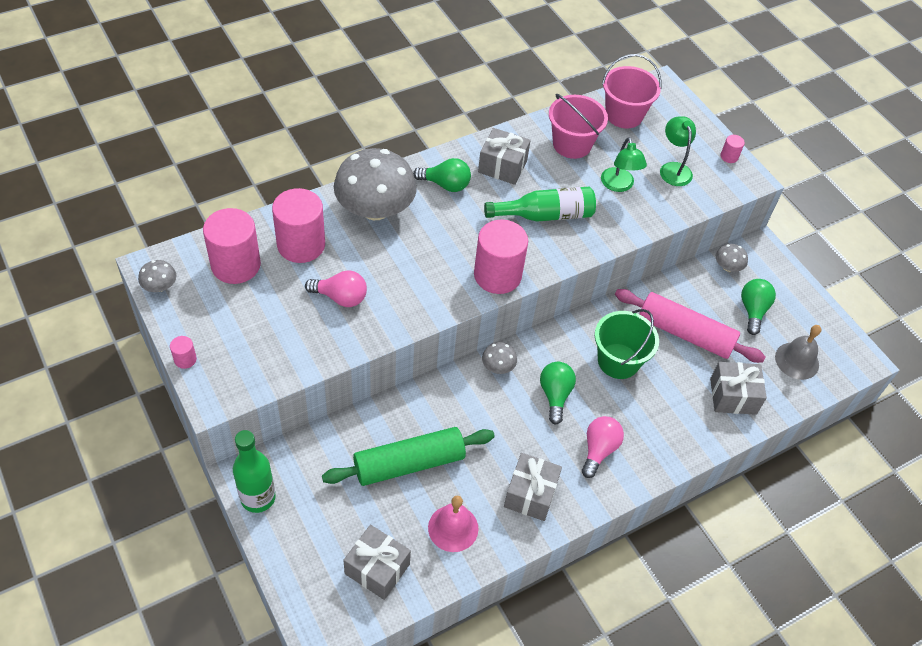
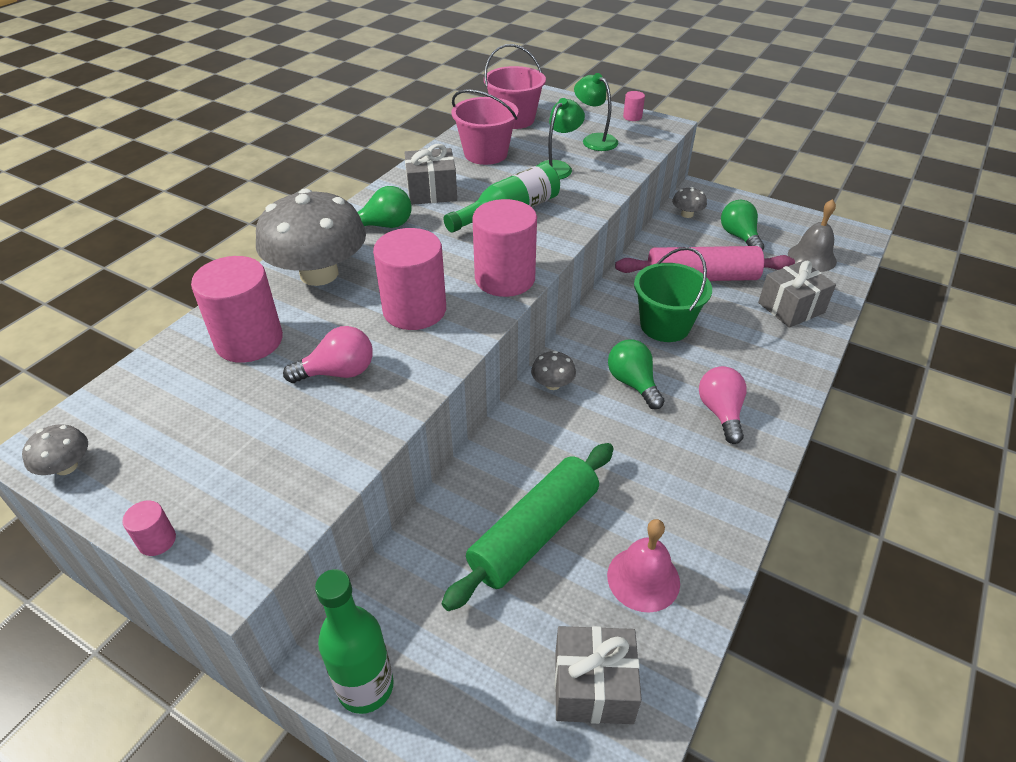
camera: 25 degrees left, 10 degrees down
(236, 265) = (171, 396): pink cylinder -> pink cylinder (414, 310)
(530, 494) = (694, 493): grey gift -> none
(619, 185) = (558, 167): green lamp -> green lamp turned 105 degrees counterclockwise

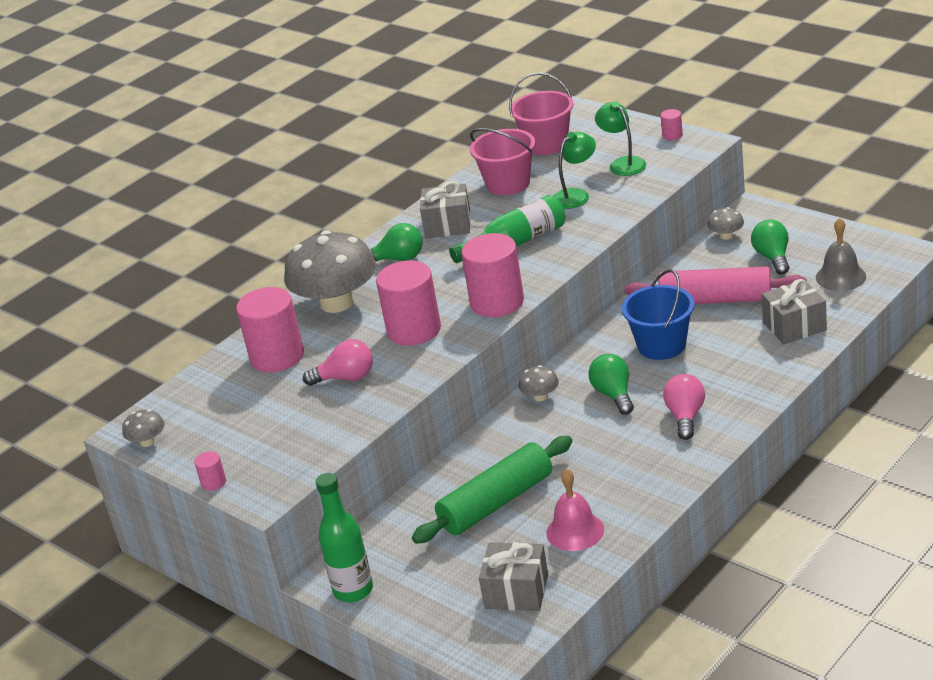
camera: 15 degrees right, 10 degrees down
(665, 325) = (661, 345): green bucket -> blue bucket

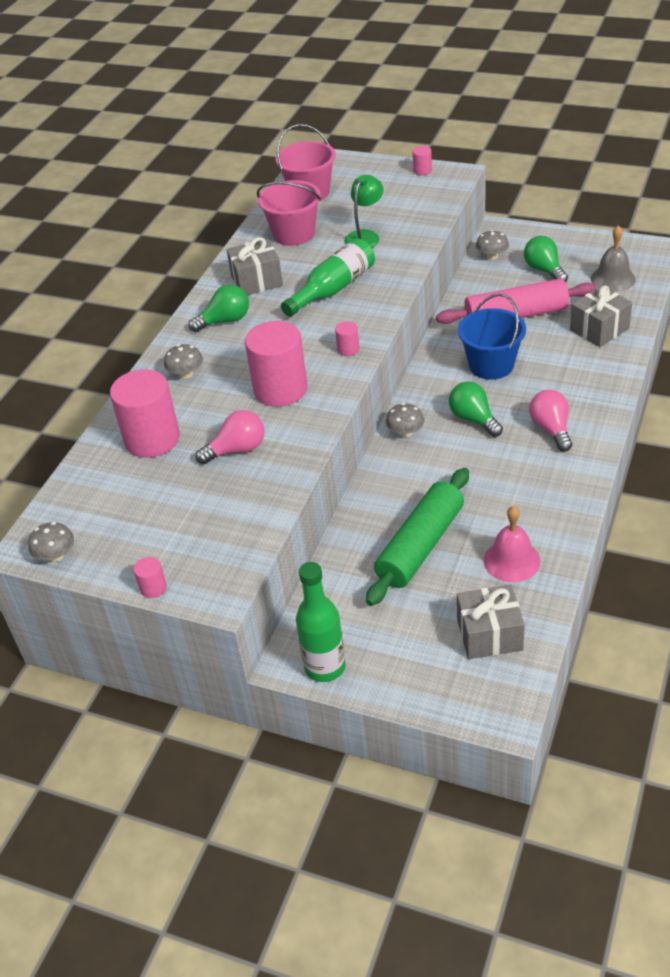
camera: 20 degrees left, 10 degrees up
(337, 303) = (186, 374): grey mushroom -> grey mushroom, size x0.42
(497, 302) = (348, 349): pink cylinder -> pink cylinder, size x0.42
(623, 163) = (392, 201): green lamp -> none

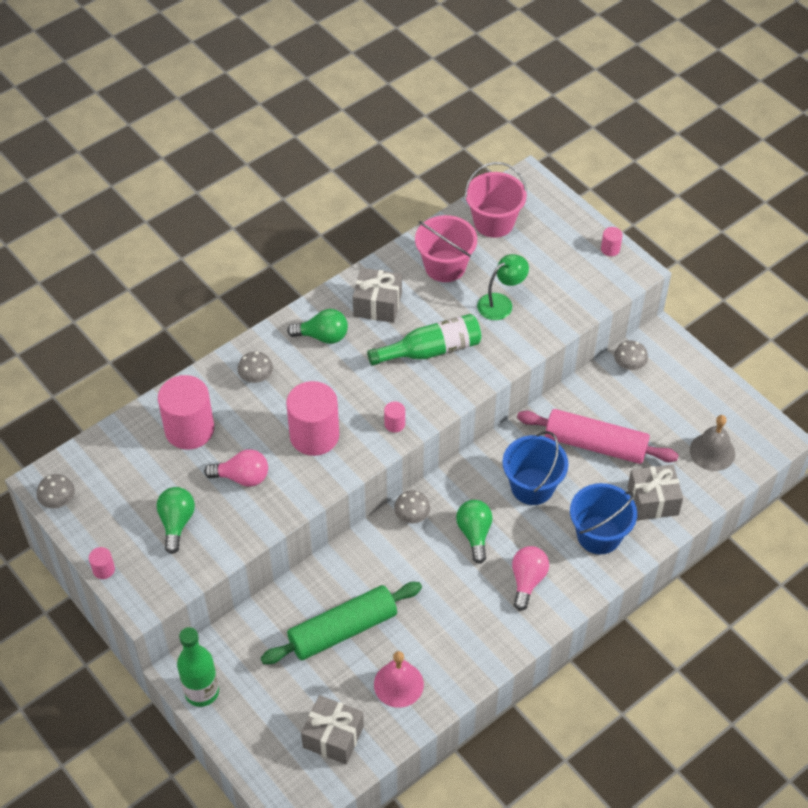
camera: 25 degrees right, 10 degrees up
(544, 270) = (661, 407): green light bulb -> green light bulb (176, 523)
(579, 370) = (598, 535): none -> blue bucket

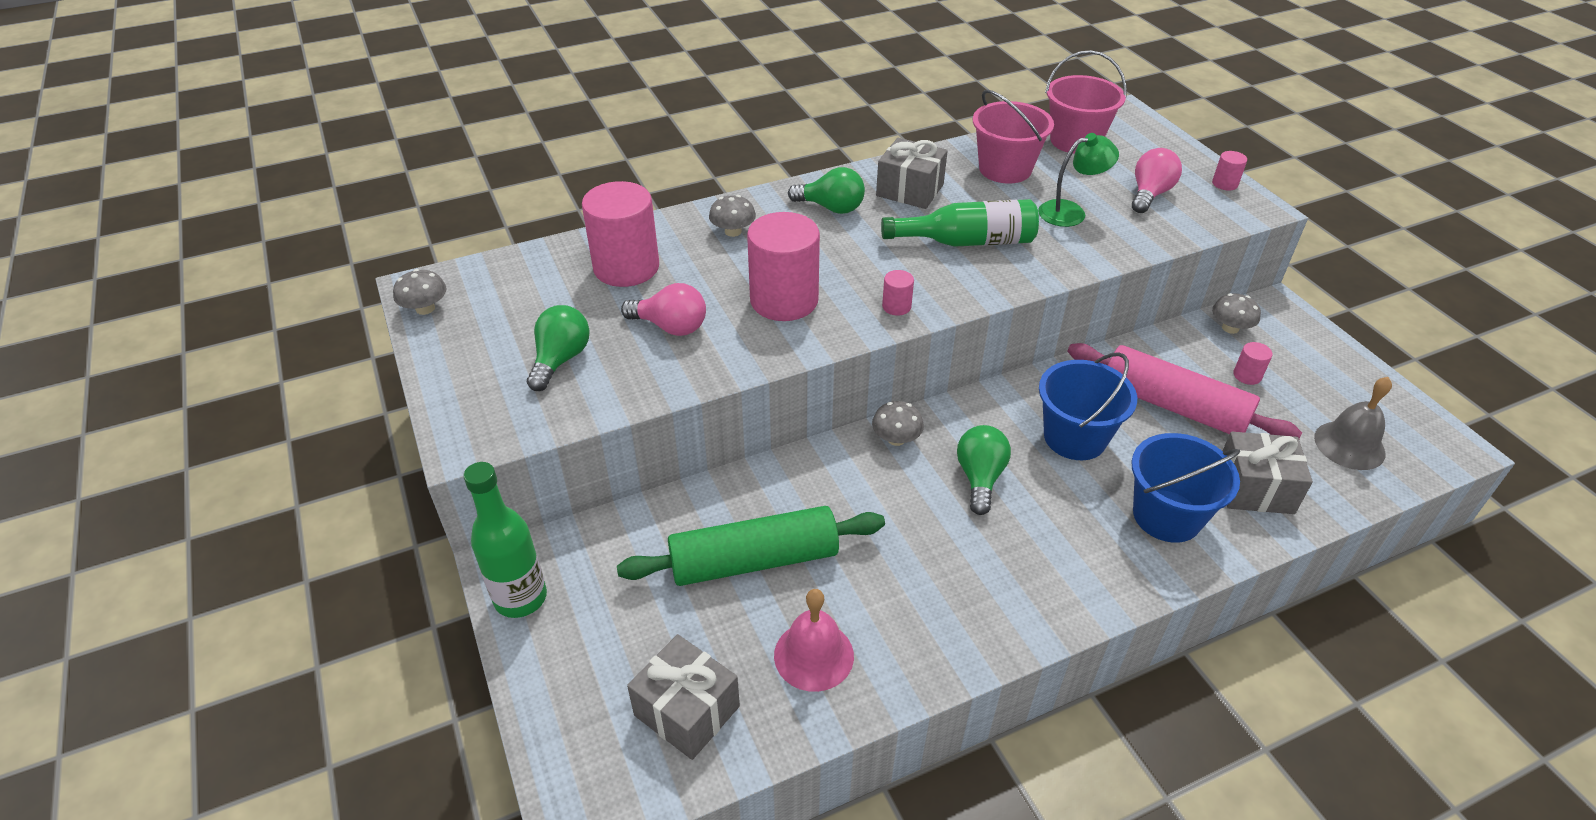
camera: 15 degrees right, 10 degrees down
(103, 569) = (437, 393): pink cylinder -> pink cylinder (1247, 375)
(527, 580) = (1047, 553): pink light bulb -> pink light bulb (1149, 194)

